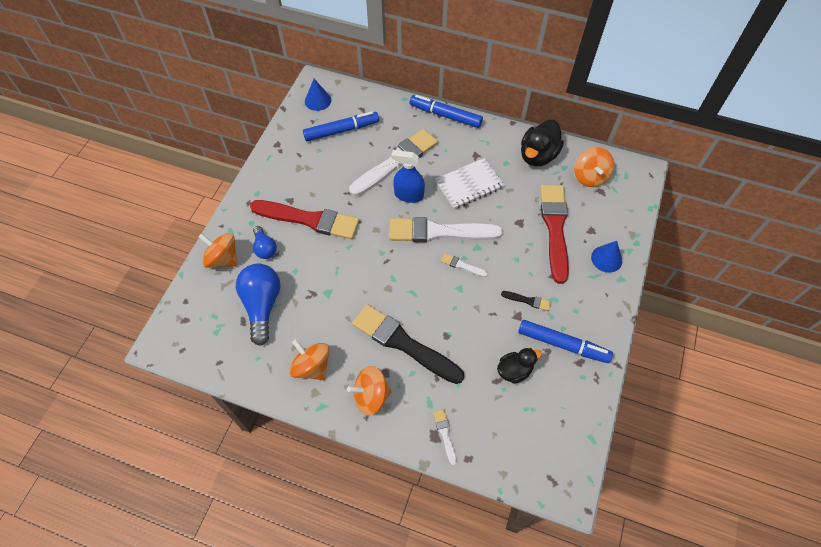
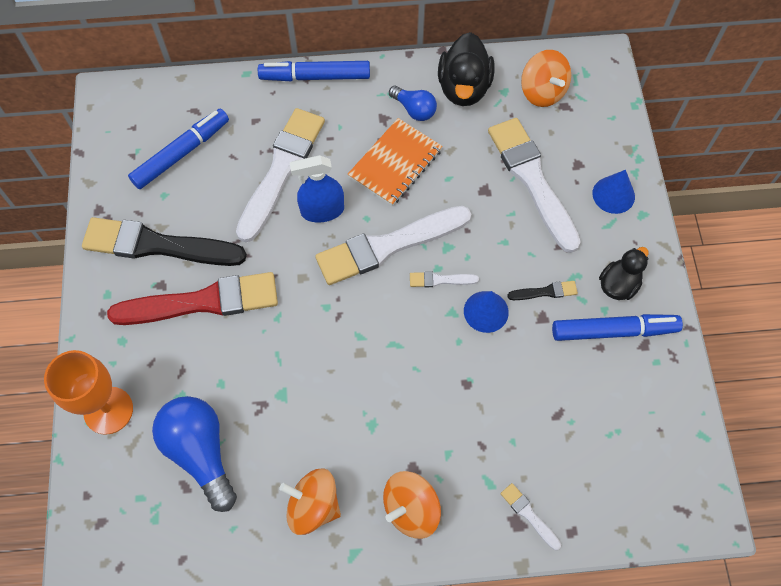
camera: 25 degrees left, 5 degrees up
(223, 259) = (108, 410): orange spinning top -> orange goblet
(265, 248) = (161, 369): blue light bulb -> blue light bulb (414, 109)
(318, 100) = (124, 121): blue cone -> blue cone (486, 311)
(403, 343) = (417, 419): black brush -> black brush (157, 245)
(469, 184) = (395, 163): white notebook -> orange notebook
(514, 370) = (572, 391): black duck -> black duck (618, 285)
(555, 228) = (532, 180): red brush -> white brush

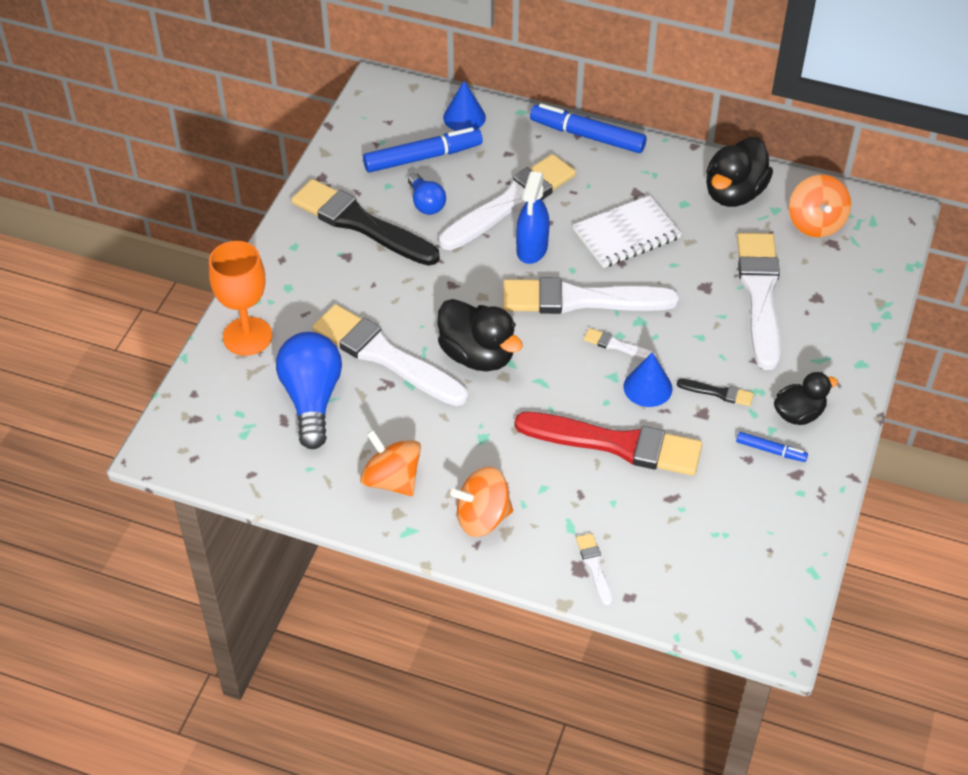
camera: 25 degrees right, 15 degrees down
(203, 302) = (378, 283): red brush -> red brush (616, 444)
(245, 376) = (385, 356): none -> white brush
(322, 210) = (532, 249): blue spray bottle -> blue spray bottle turned 90 degrees counterclockwise
(327, 341) = (477, 355): none -> black duck
(395, 163) = (626, 234): orange notebook -> white notebook
(414, 109) = (672, 195): blue light bulb -> blue light bulb (426, 203)
(613, 195) = (839, 336): blue cone -> blue cone (464, 117)
(614, 331) = (770, 450): blue marker -> blue marker, size x0.51

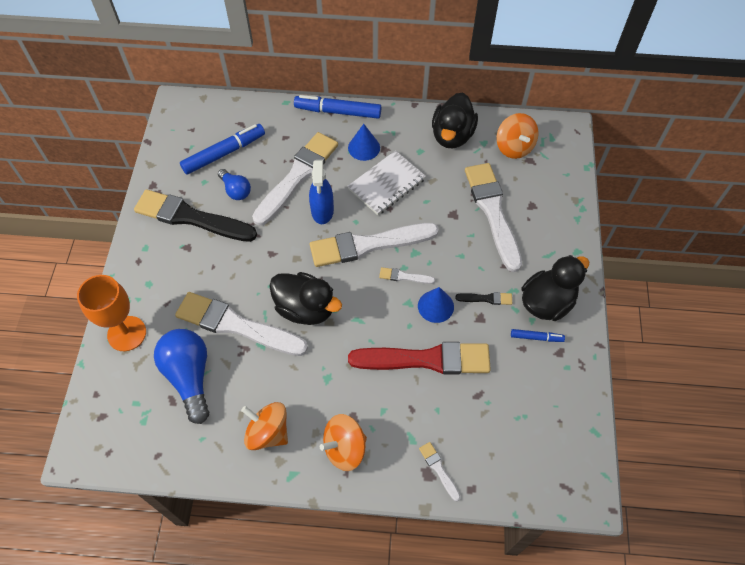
camera: 15 degrees left, 10 degrees up
(464, 117) = (246, 114): blue cone -> blue cone (364, 147)
(799, 414) = (547, 302): black duck -> black duck, size x1.56

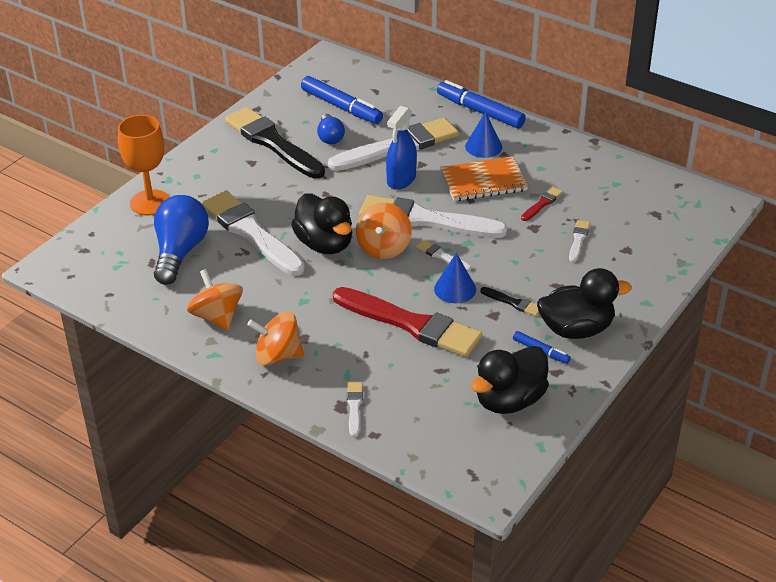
camera: 30 degrees right, 20 degrees down
(224, 153) = (341, 107): blue marker -> blue marker turned 45 degrees clockwise
(386, 184) = (483, 181): white notebook -> orange notebook
(444, 187) = (542, 204): none -> red brush
(452, 135) = (586, 167): black duck -> black duck (509, 400)
(492, 212) = (578, 240): white brush -> white brush, size x0.42
(514, 147) = (647, 198): orange spinning top -> orange spinning top (384, 248)

